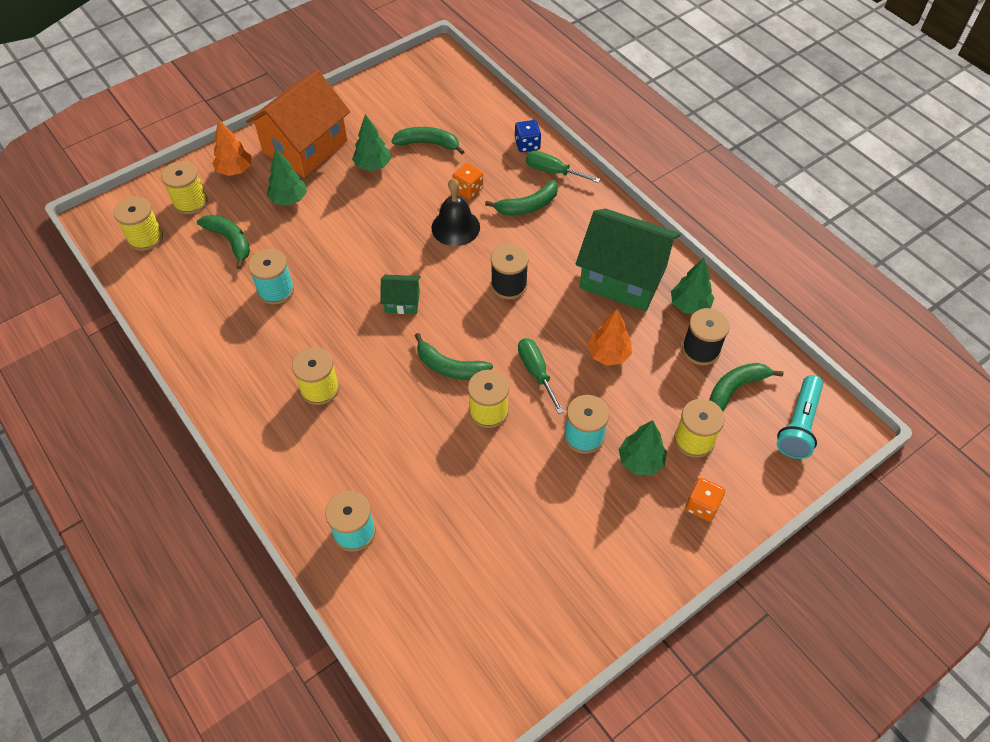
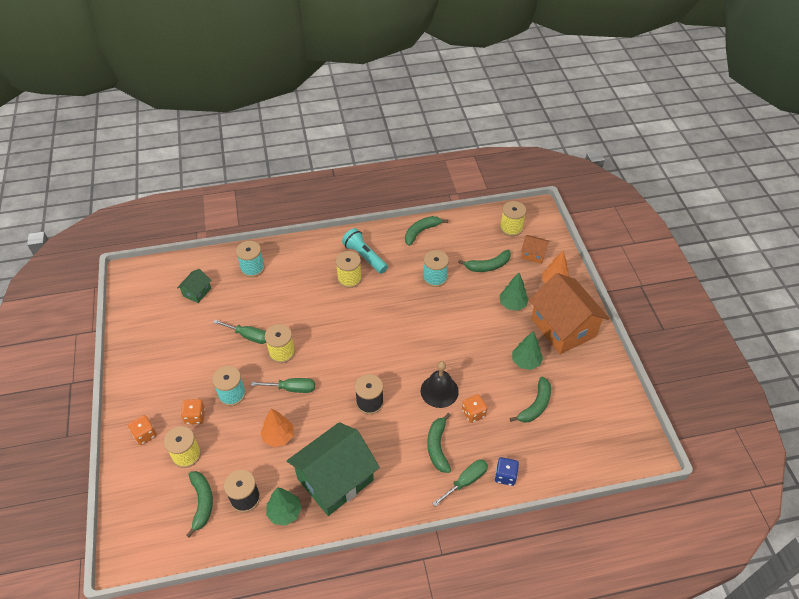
camera: 115 degrees right, 5 degrees down
(190, 202) = (533, 254): yellow spool -> orange house
(402, 302) = (390, 337): green house -> green house (197, 292)
(450, 367) = (325, 344): green banana -> green banana (421, 232)
(484, 466) = (248, 336): none -> green screwdriver
(640, 461) = (195, 416): green tree -> orange dice
(798, 425) = (150, 528): turquoise flashlight -> turquoise flashlight (364, 257)

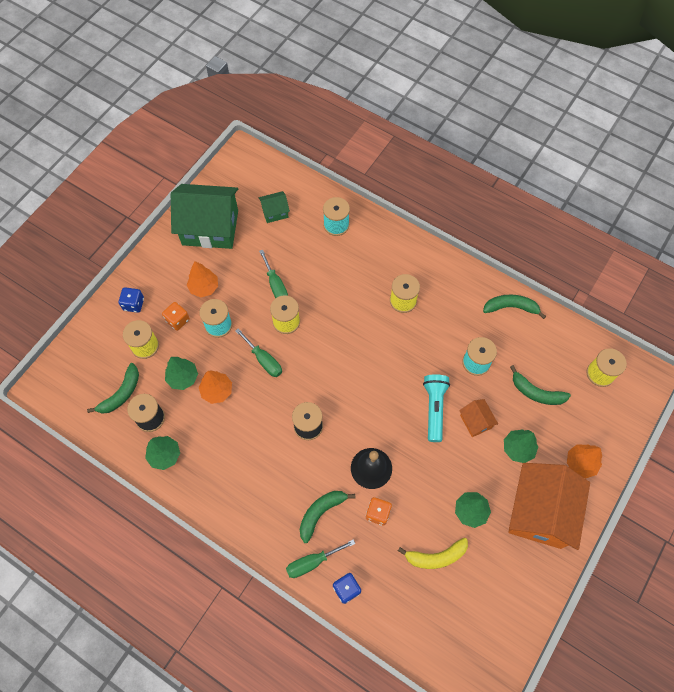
camera: 45 degrees right, 15 degrees up
(145, 435) = (133, 304): orange dice -> blue dice
(193, 379) = (204, 287): none -> orange tree
(242, 450) = (183, 378): none -> green tree
(335, 479) = (222, 464): green house -> green house (210, 227)
(364, 257) = (436, 290): turquoise flashlight -> turquoise flashlight (434, 408)
(466, 481) = (312, 562): green screwdriver -> green screwdriver turned 150 degrees clockwise
(533, 254) = (592, 418): orange house -> orange house (475, 421)
(535, 405) = (435, 556): green banana -> yellow banana

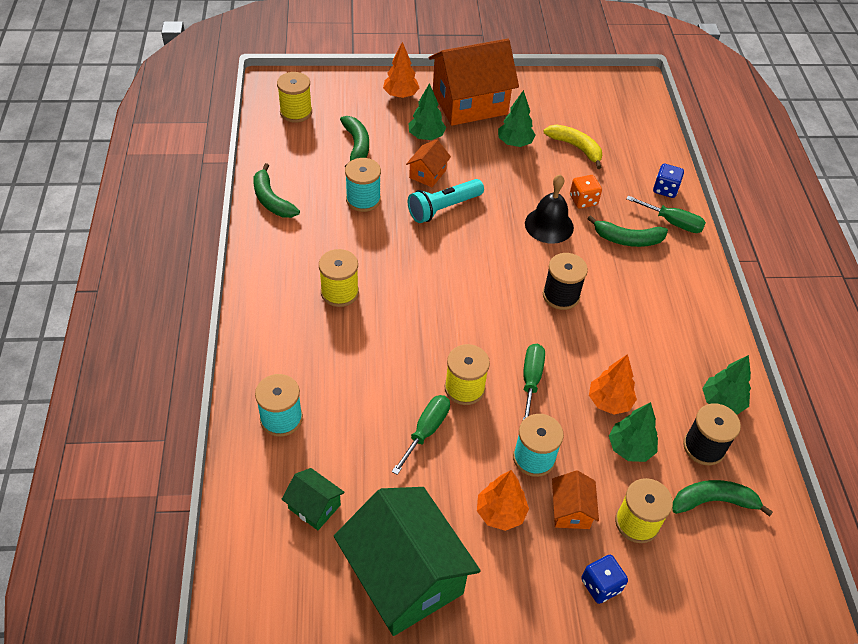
camera: 130 degrees left, 15 degrees down
(178, 320) = (570, 510): orange dice -> orange house

